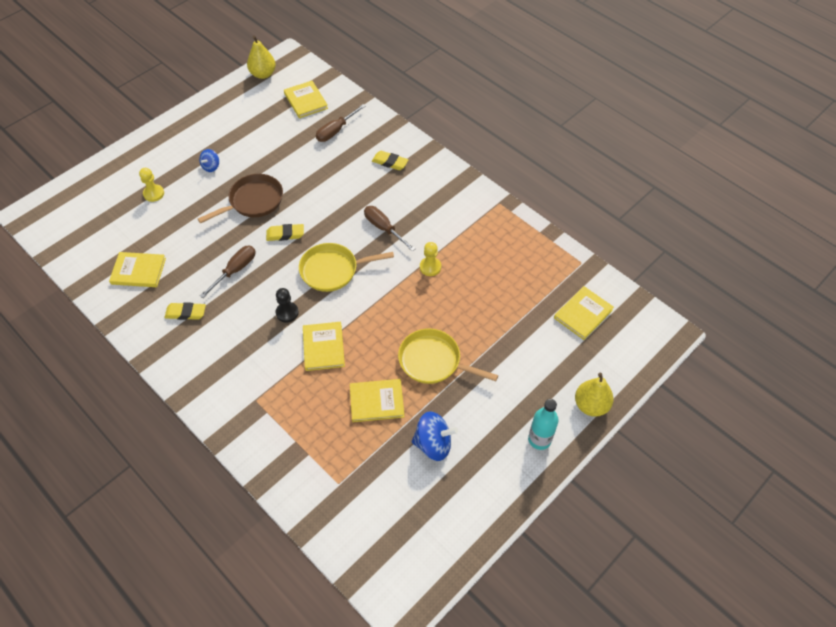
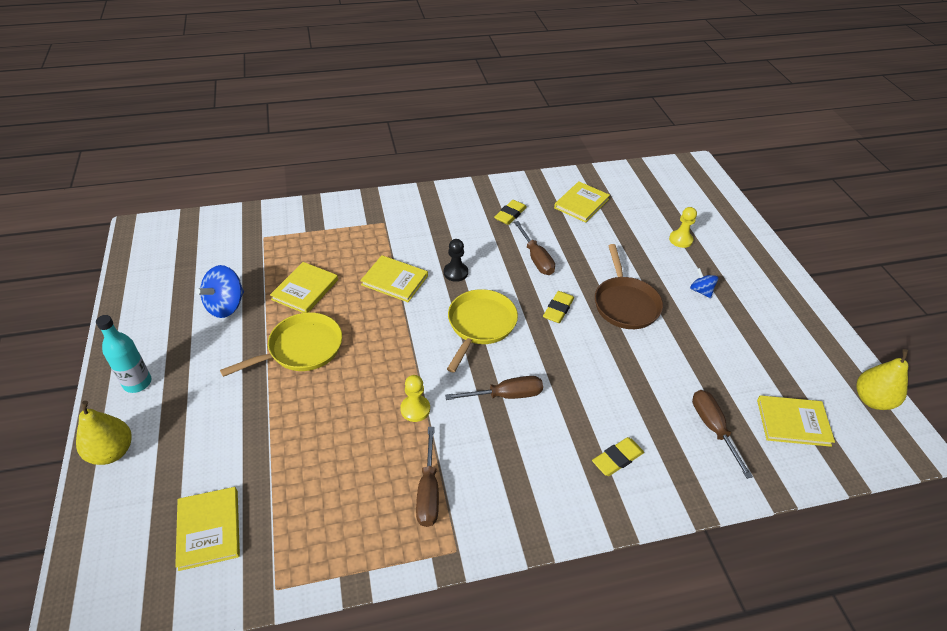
camera: 120 degrees right, 10 degrees down
(477, 231) = (428, 491): none -> brown screwdriver

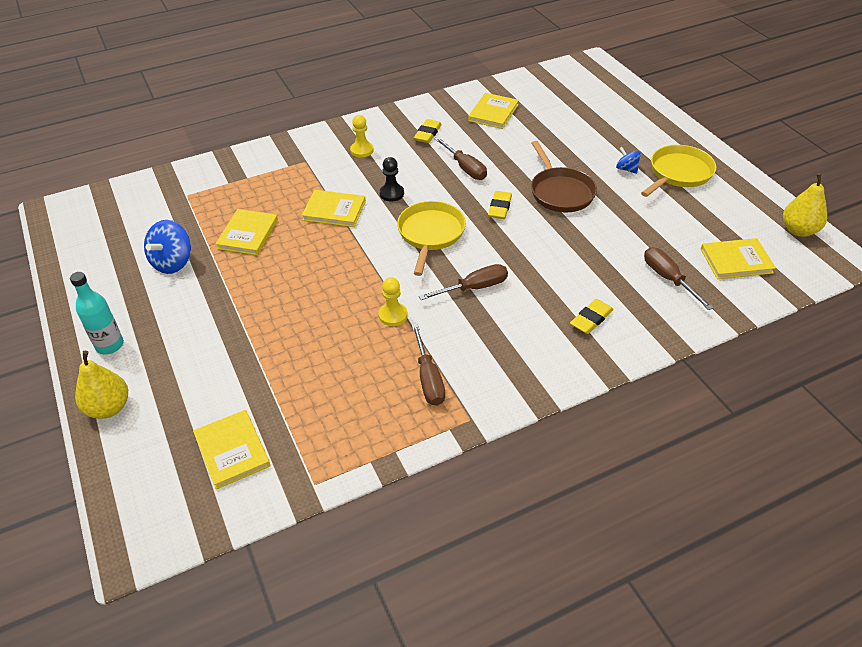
camera: 10 degrees left, 0 degrees up
(301, 349) = (264, 285): yellow pan -> yellow pan (678, 173)
(680, 240) = (595, 129): yellow pawn -> yellow pawn (362, 150)

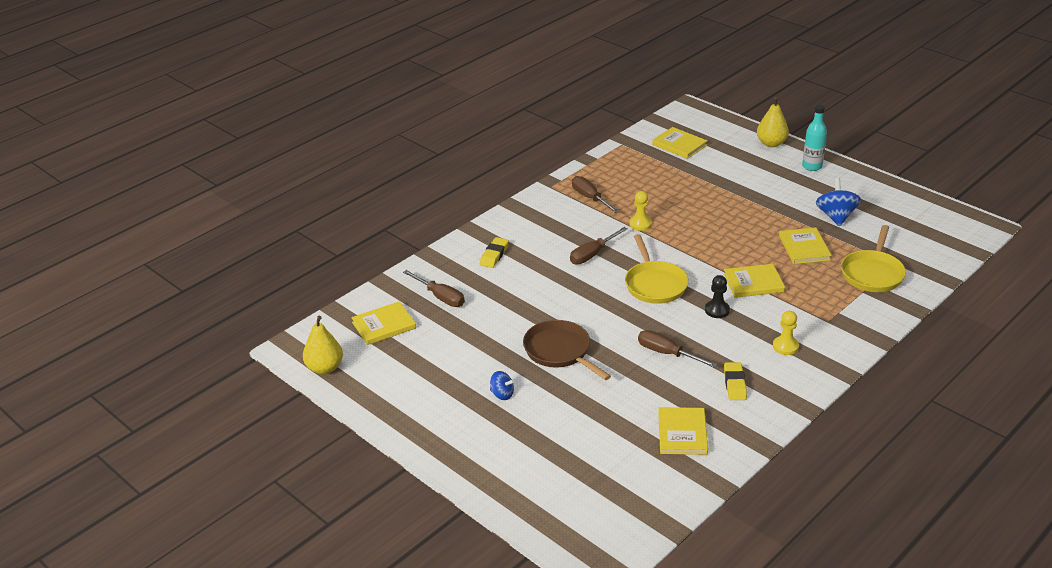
camera: 160 degrees right, 10 degrees down
(500, 208) = (609, 321): yellow eraser -> none
(678, 173) = (446, 403): yellow pan -> yellow pan (872, 273)

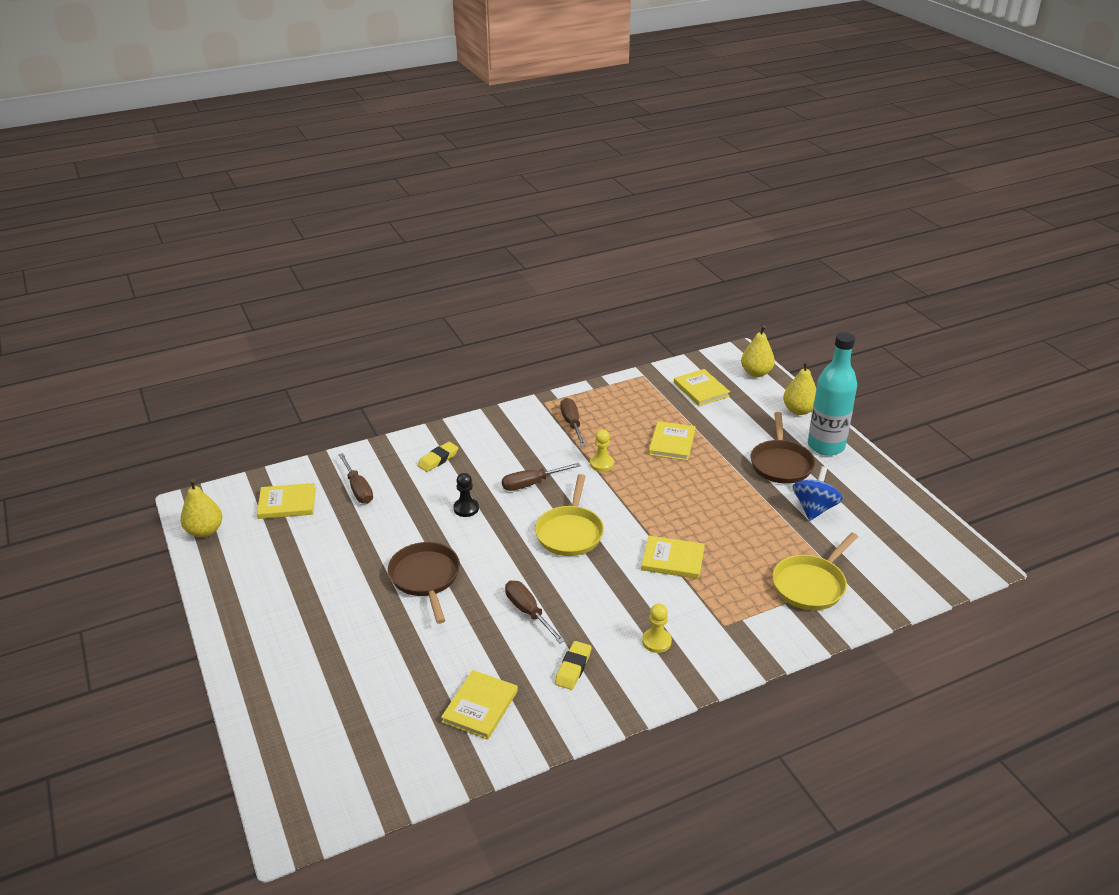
camera: 20 degrees right, 0 degrees up
(502, 394) = (338, 607): blue spinning top -> none
(715, 121) = (756, 373): none -> yellow pear
(717, 310) = (613, 579): black pawn -> black pawn (466, 508)
(786, 188) = (781, 463): none -> brown pan
(804, 248) = (754, 535): yellow book -> yellow book (672, 443)
(812, 166) = (826, 446): turquoise bottle -> turquoise bottle, size x1.68

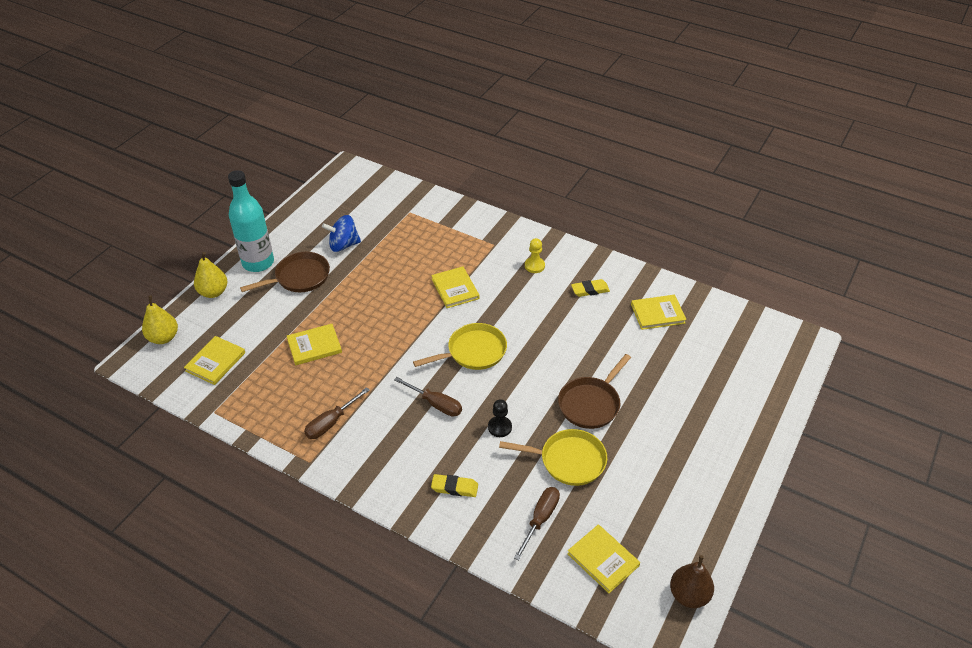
camera: 125 degrees left, 10 degrees up
(205, 531) = (689, 595): yellow pear -> brown pear
(528, 612) = (568, 332): brown screwdriver -> none
(601, 464) = (375, 374): yellow pawn -> none
(811, 585) = (425, 223): yellow pan -> yellow pan (568, 460)

